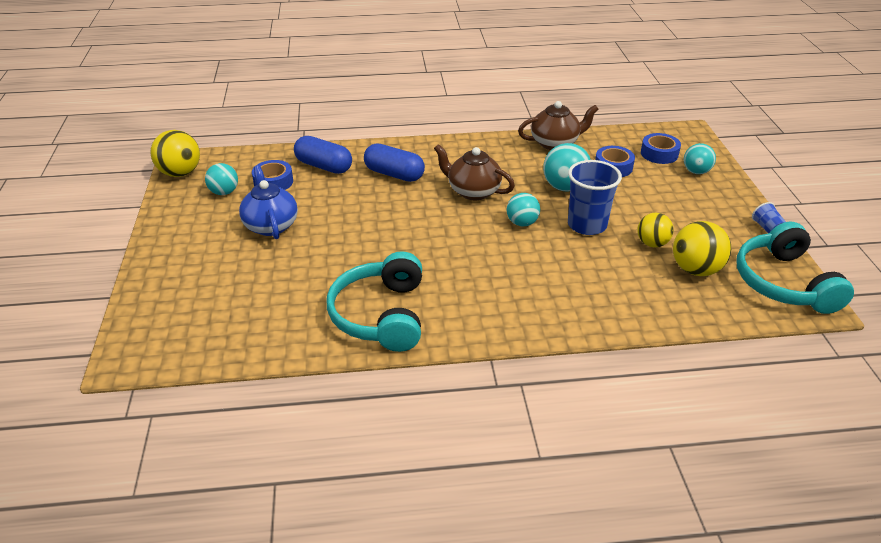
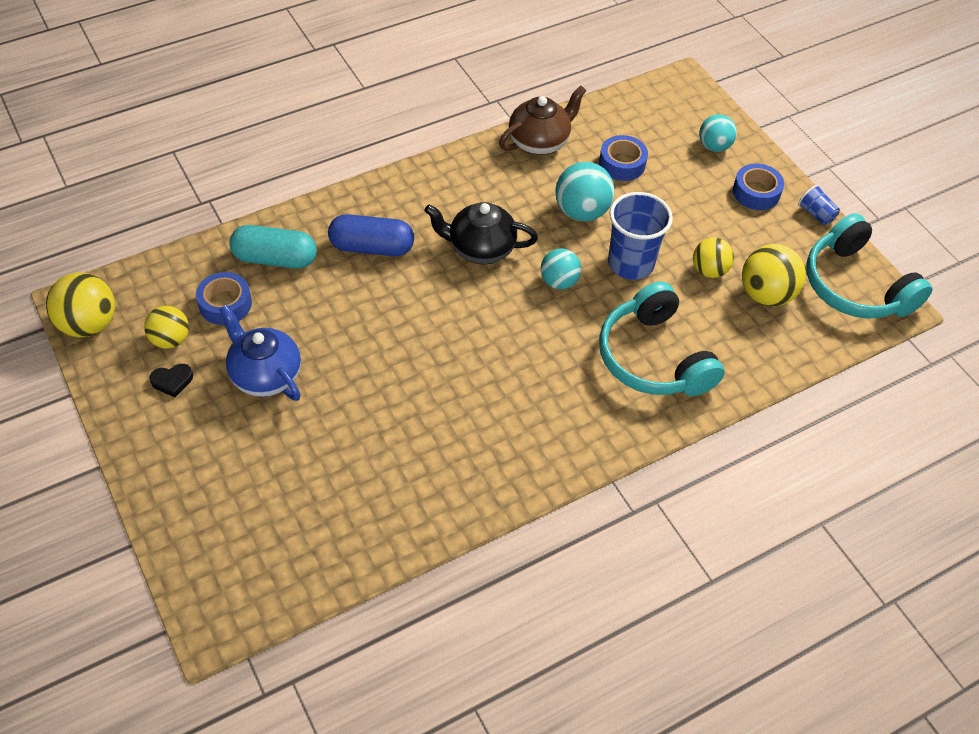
camera: 25 degrees left, 15 degrees up
(208, 214) = (172, 381): none -> black heart
(224, 192) = (171, 339): turquoise ball -> yellow ball
(324, 166) = (275, 259): blue capsule -> turquoise capsule
(380, 315) = (469, 464): turquoise headphones -> turquoise headphones (653, 358)
(473, 191) = (480, 249): brown teapot -> black teapot
(659, 154) = (664, 128): blue tape -> blue tape (756, 192)

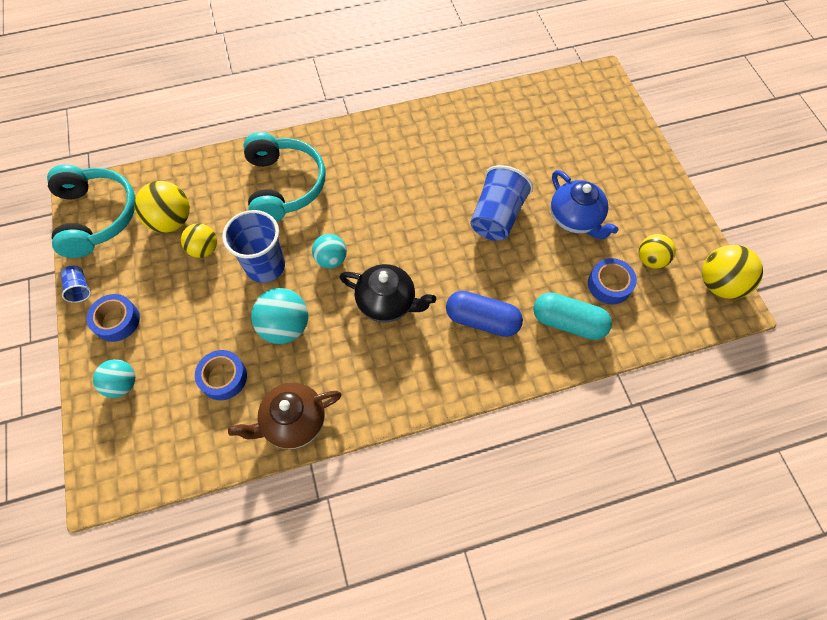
camera: 165 degrees left, 10 degrees up
(172, 381) = (645, 225): black heart -> none
(369, 362) = (496, 216): none -> blue cup

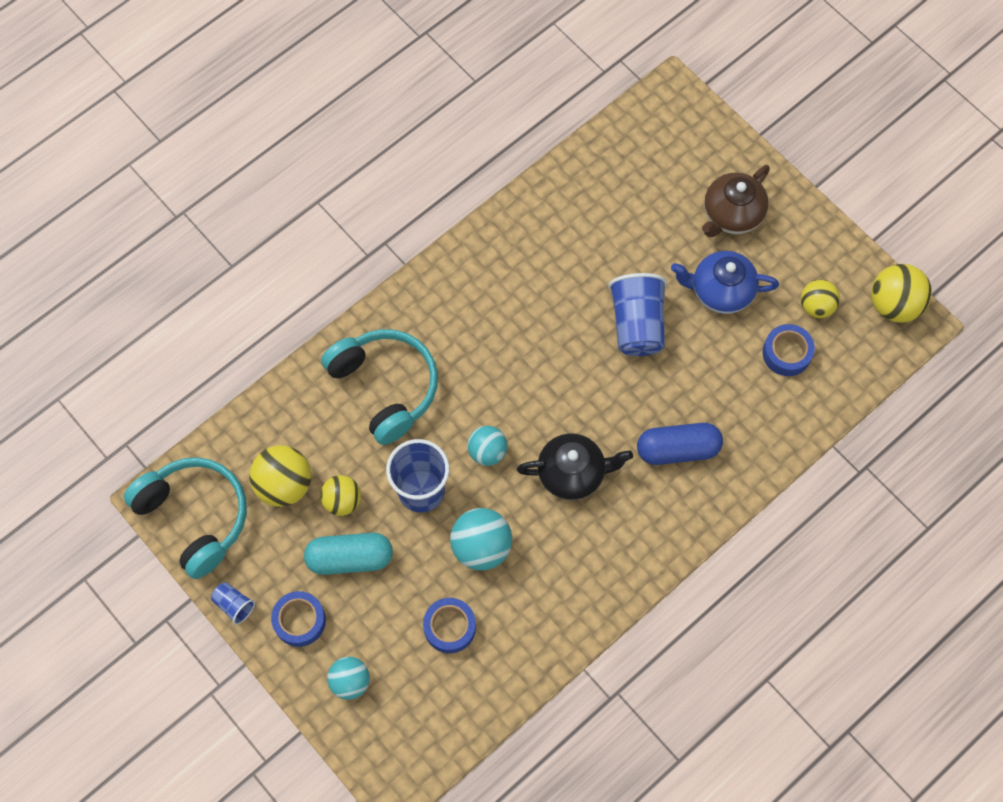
camera: 25 degrees left, 5 degrees up
(293, 422) = (546, 638): brown teapot -> brown teapot (732, 214)
(568, 322) = (763, 413): turquoise capsule -> turquoise capsule (350, 558)
(575, 219) = (720, 291): blue teapot -> blue teapot turned 150 degrees clockwise

